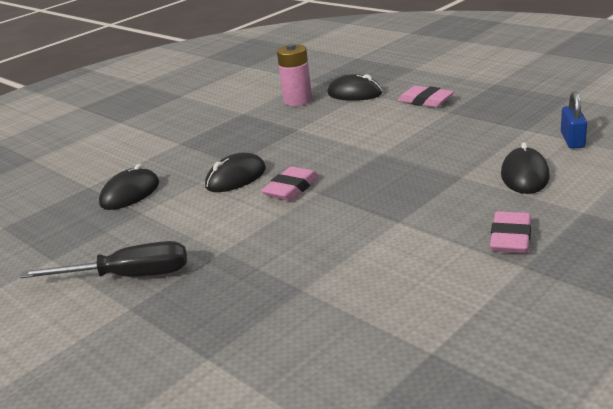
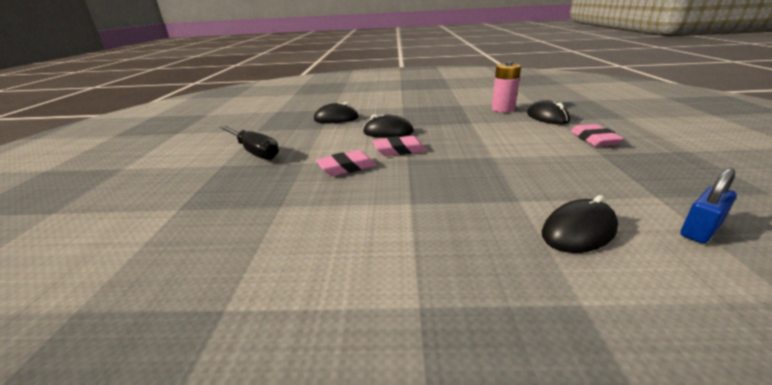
camera: 45 degrees right, 0 degrees up
(510, 238) = (459, 272): pink eraser -> pink eraser (347, 167)

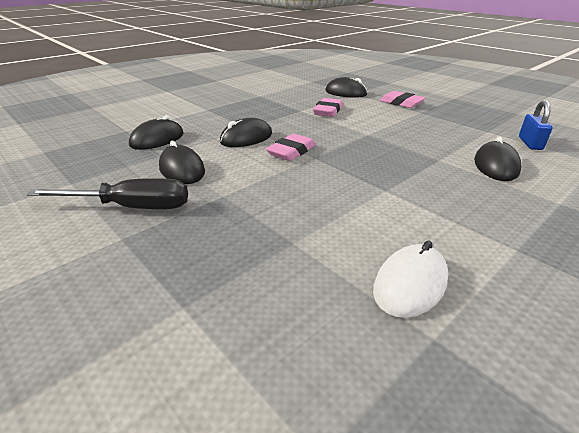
camera: 45 degrees left, 5 degrees up
(283, 270) = (410, 284): none -> white mouse
(313, 140) = (182, 169): none -> black mouse
(347, 167) = (278, 183): pink eraser -> pink eraser (328, 111)
(503, 109) = (302, 92): pink battery -> none

